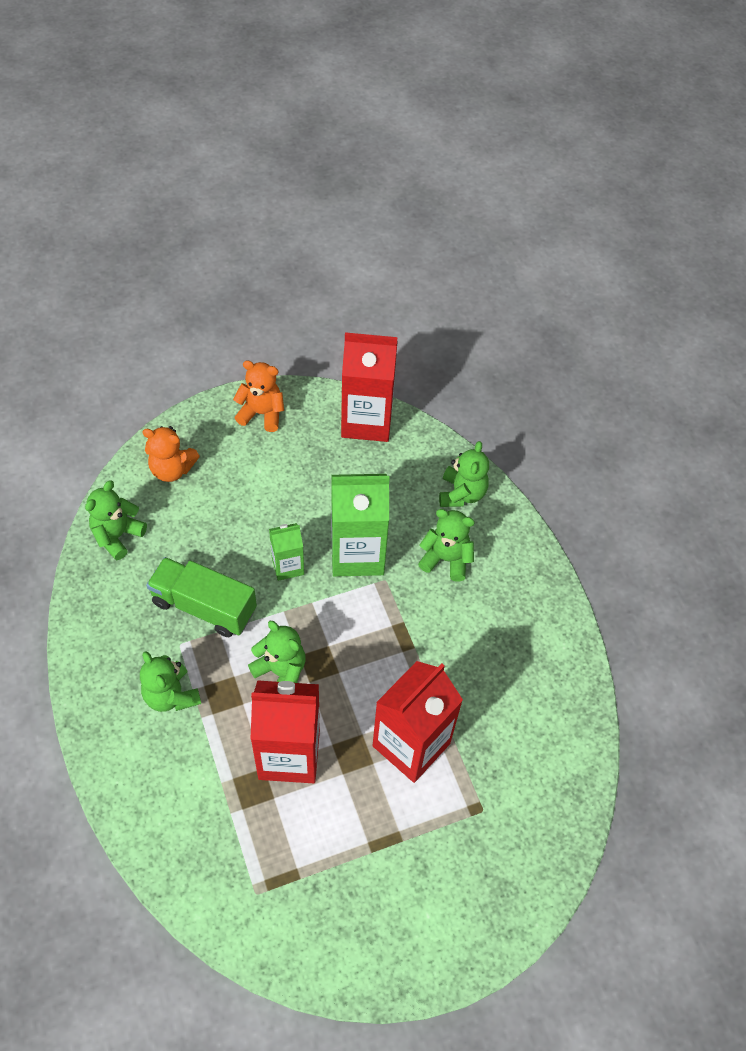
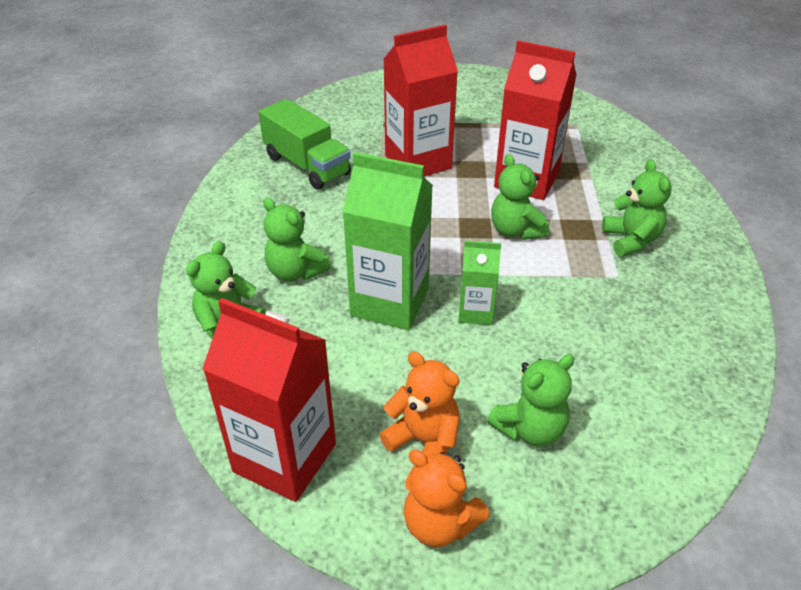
camera: 155 degrees left, 15 degrees down
(117, 536) = (690, 403): green teddy bear -> green teddy bear (530, 429)
(172, 469) = (604, 474): orange teddy bear -> orange teddy bear (424, 440)
(204, 606) = (584, 300): green truck -> green truck (307, 165)

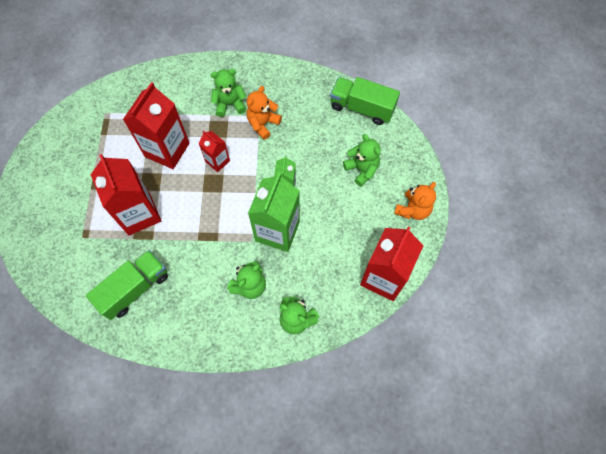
camera: 90 degrees left, 25 degrees up
(424, 440) = (370, 215): orange teddy bear -> orange teddy bear (263, 124)
(515, 230) = (217, 161): green teddy bear -> red carton
(688, 434) = (362, 108): none -> green truck

